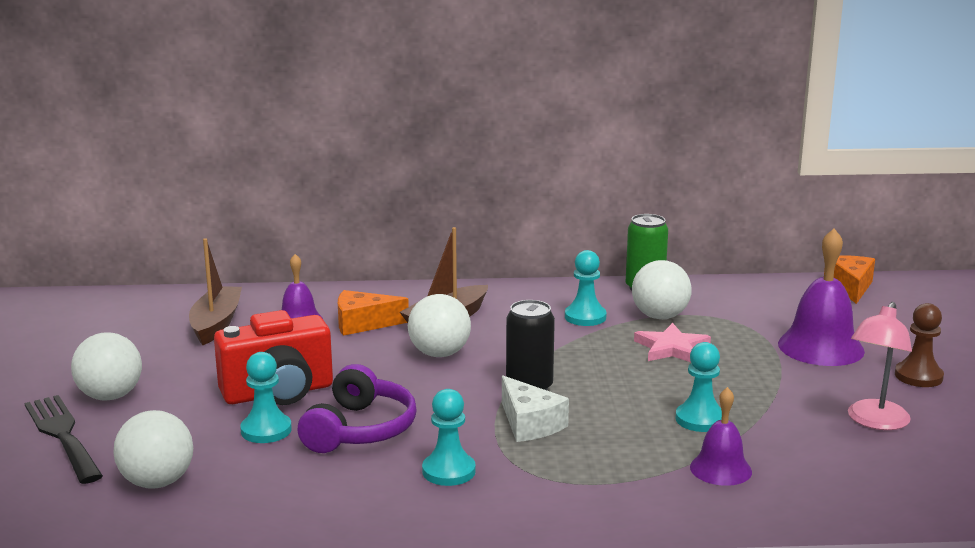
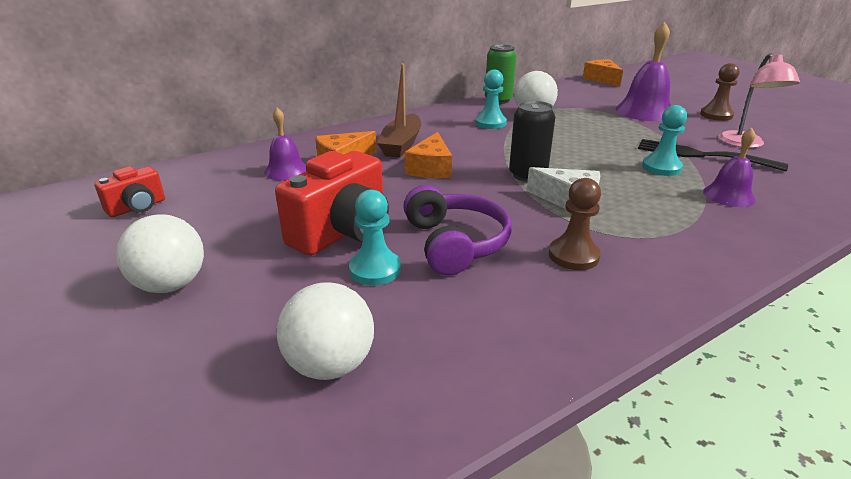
camera: 30 degrees left, 10 degrees up
(62, 435) = (154, 348): black fork -> black fork (701, 155)
(143, 325) = (137, 208): none -> red camera
(216, 324) = (212, 189): brown boat -> none
(439, 354) = (431, 168): white ball -> orange cheese
(448, 471) = (573, 256): turquoise pawn -> brown pawn
(671, 348) = (571, 129): pink star -> none

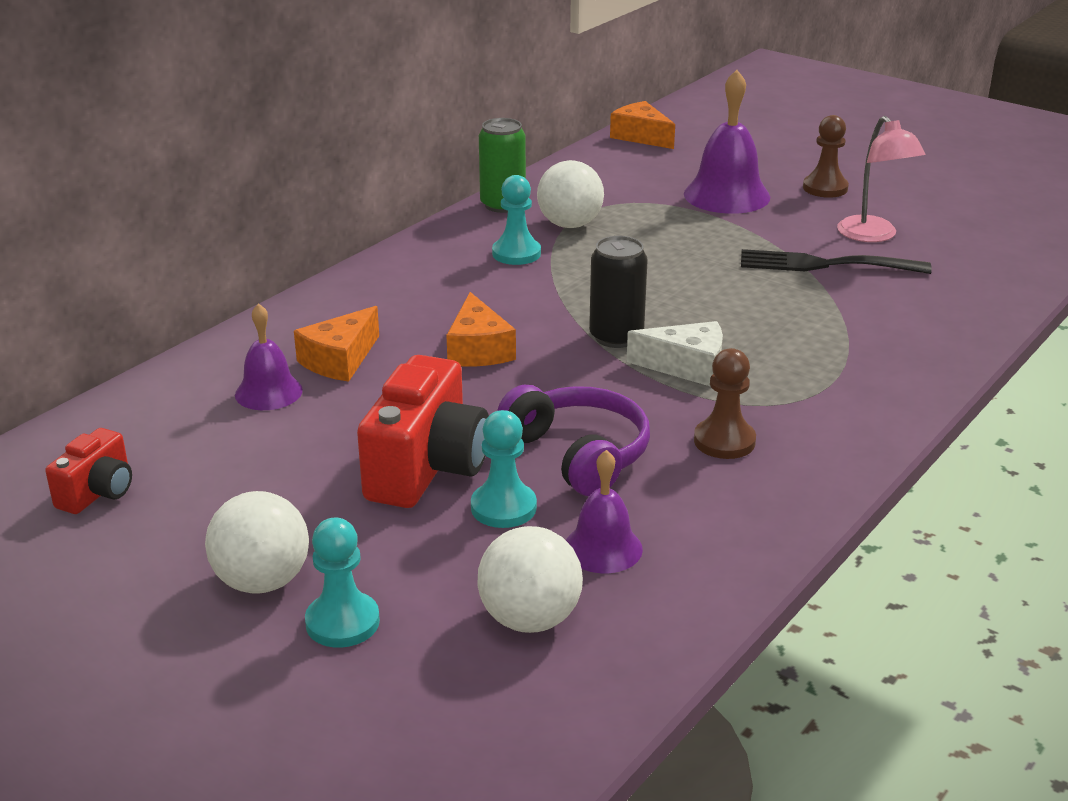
camera: 20 degrees left, 0 degrees up
(401, 144) = (407, 315): brown boat -> none
(661, 167) = (781, 294): turquoise pawn -> turquoise pawn (342, 622)
(728, 195) = (872, 323): purple bell -> purple bell (603, 548)

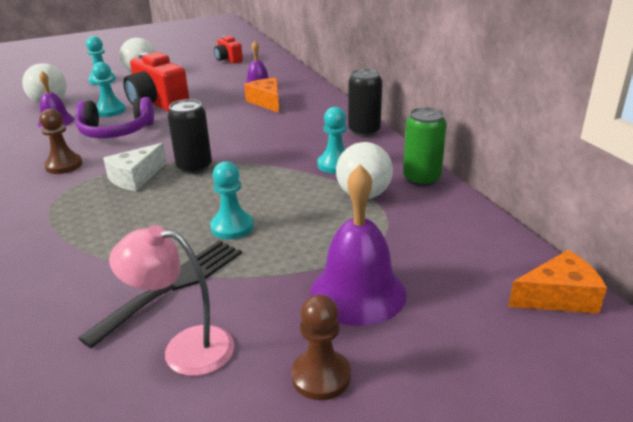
camera: 120 degrees right, 0 degrees up
(398, 259) = (364, 131): none -> black can
(478, 349) = (234, 130): orange cheese -> none
(709, 269) = (232, 227): none -> turquoise pawn

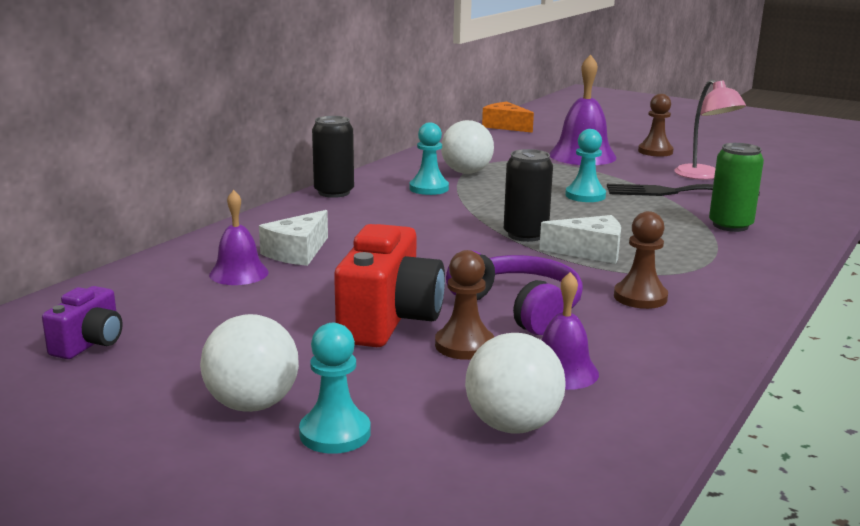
camera: 125 degrees left, 10 degrees down
(110, 111) = (464, 345): turquoise pawn -> brown pawn
(228, 60) = (89, 344): red camera -> purple camera
(267, 102) = (297, 252): orange cheese -> white cheese
(421, 178) = (410, 162): green can -> green can (730, 225)

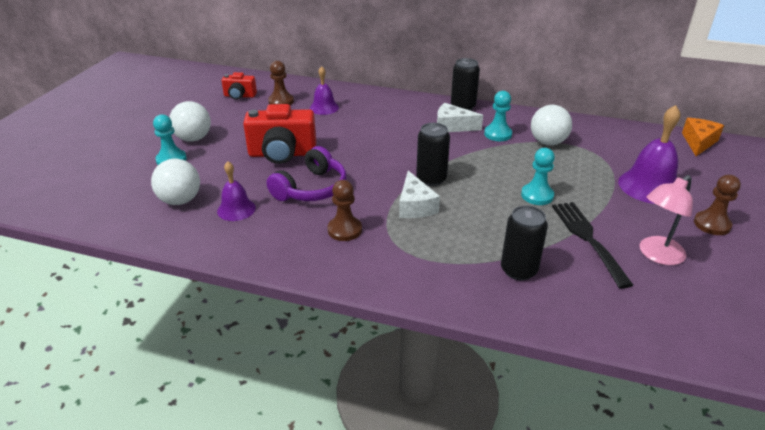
camera: 75 degrees right, 15 degrees up
(89, 344) = (239, 96): purple camera -> red camera
(297, 252) = (359, 115): white cheese -> white cheese (452, 126)
(464, 345) = (259, 178): brown pawn -> brown pawn (281, 101)
(730, 225) = (518, 270): green can -> black can

